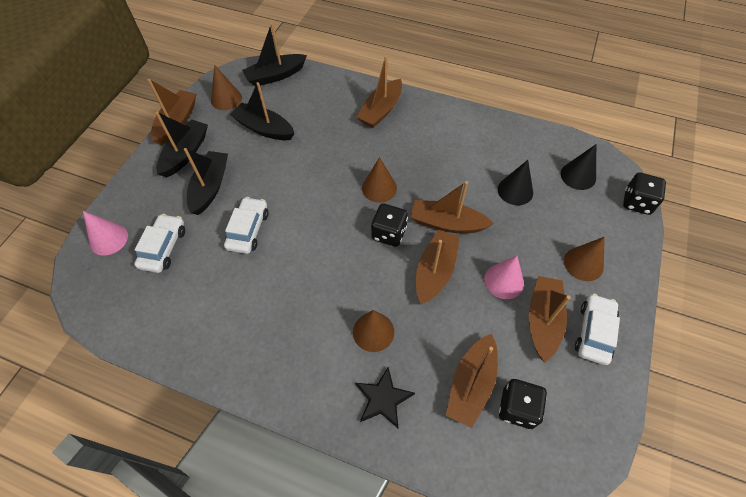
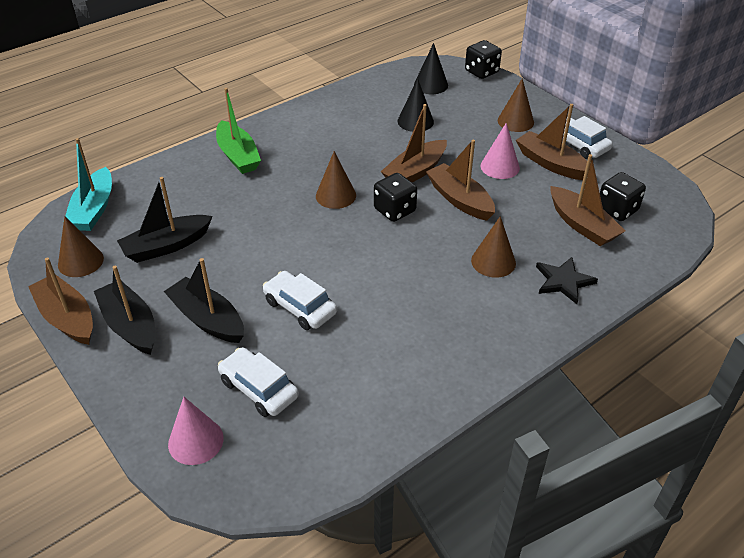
camera: 60 degrees left, 15 degrees down
(275, 76) = (94, 209): black boat -> turquoise boat
(381, 110) = (238, 156): brown boat -> green boat

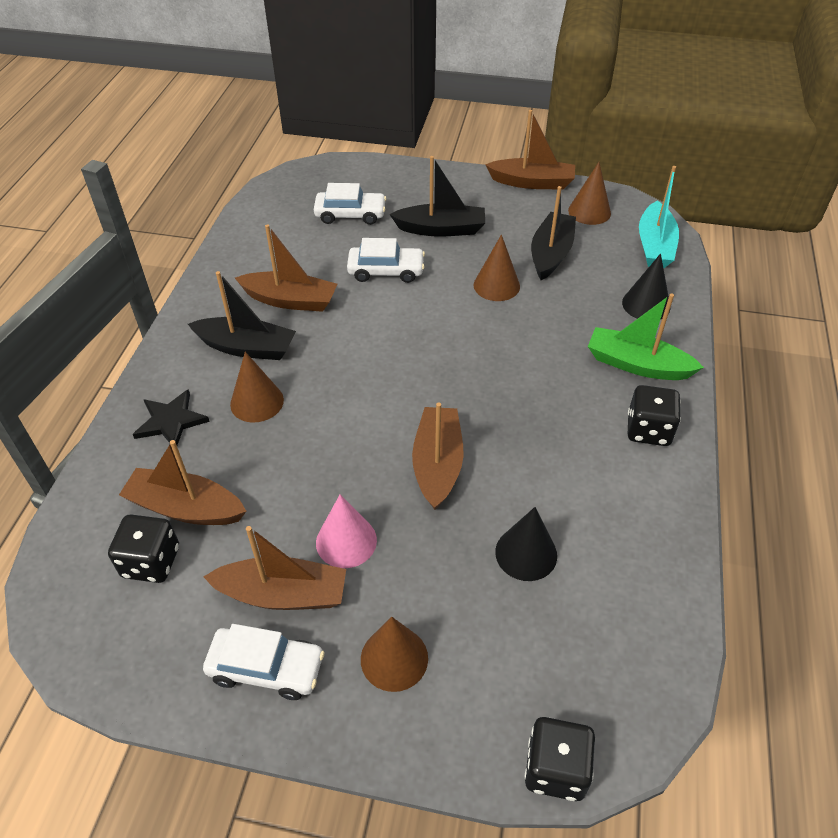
camera: 140 degrees right, 5 degrees up
(94, 209) = (655, 246): turquoise boat -> turquoise boat turned 135 degrees counterclockwise
(130, 325) = (486, 200): black boat -> black boat (246, 347)
(195, 441) = (355, 177): pink cone -> none
(335, 195) = (483, 381): brown cone -> brown cone (496, 285)
(395, 210) = (406, 400): black dice -> black dice (648, 430)
(431, 85) = (592, 658): black cone -> black cone (646, 304)
(459, 200) = (352, 456): brown boat -> brown boat (290, 300)

